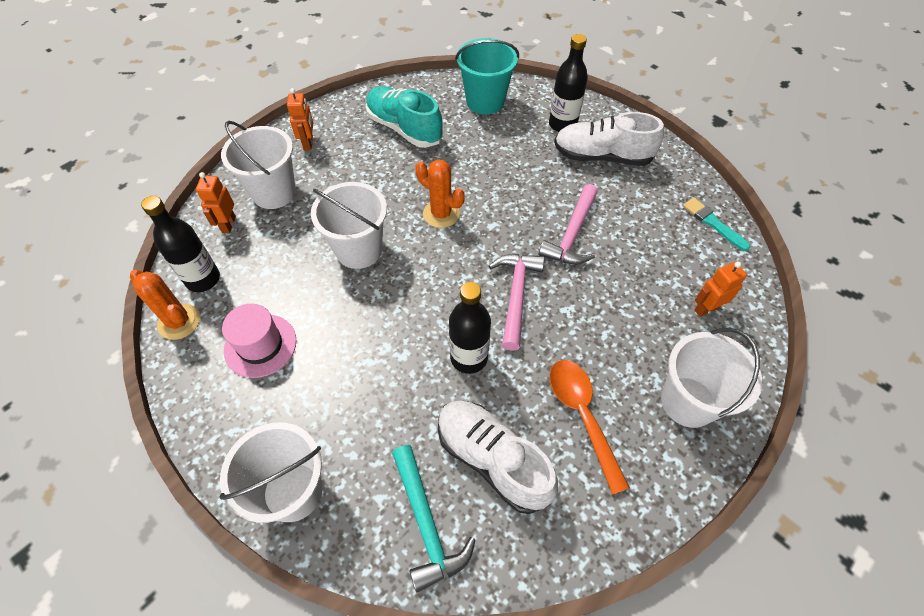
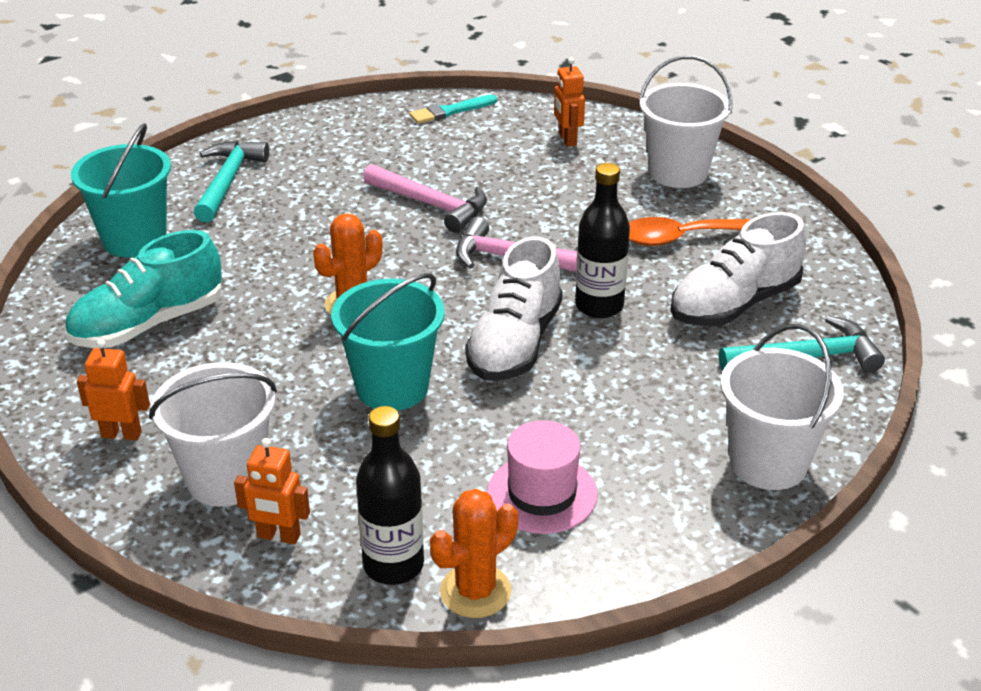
camera: 80 degrees left, 20 degrees down
(359, 250) = (392, 387): white bucket -> turquoise bucket
(562, 124) = (228, 181): black bottle -> turquoise hammer
(602, 156) = (306, 162): white shoe -> white shoe (515, 343)

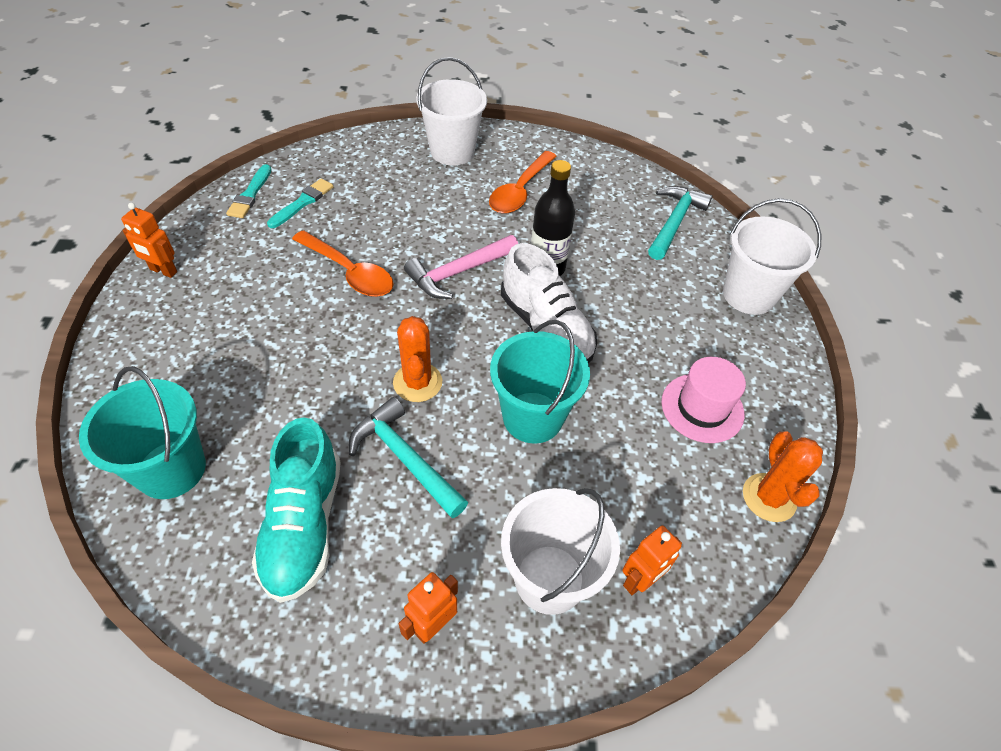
camera: 55 degrees left, 15 degrees up
(228, 181) = (169, 361): turquoise hammer -> turquoise hammer (405, 458)
(393, 565) = (716, 527): black bottle -> none
(431, 205) = (349, 272): pink hammer -> orange spoon
(479, 138) = (302, 203): none -> turquoise brush
(567, 139) = (358, 169): orange robot -> orange robot (163, 271)
(734, 304) = (601, 215): white shoe -> none

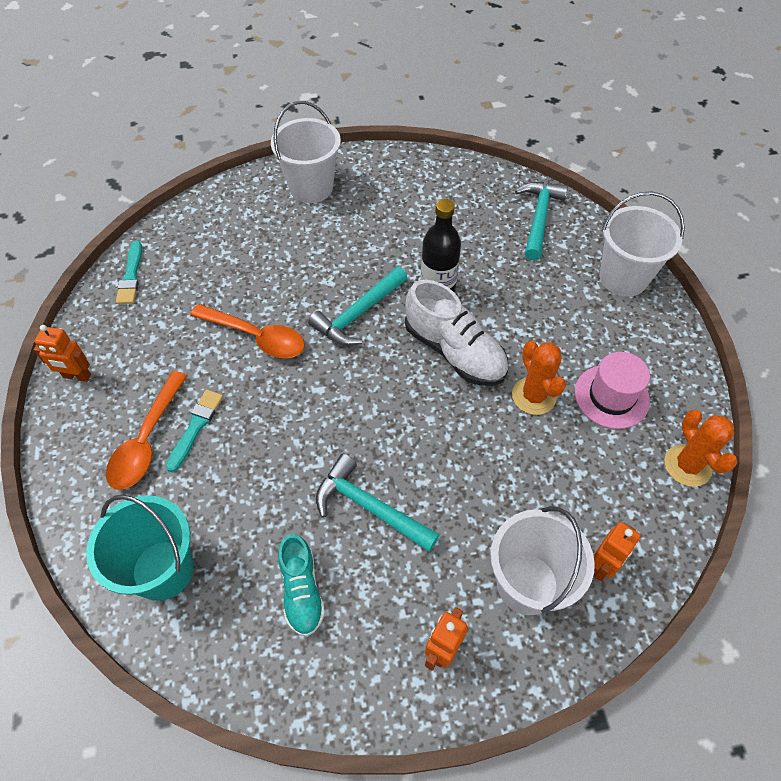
camera: 10 degrees left, 5 degrees up
(302, 203) = (185, 274): turquoise brush -> turquoise brush (196, 427)
(304, 525) = (301, 591): turquoise shoe -> turquoise shoe, size x0.63
(417, 382) = (356, 432): orange cactus -> orange cactus (533, 396)
(458, 272) = (358, 314): pink hammer -> turquoise hammer
(520, 191) = (389, 216): orange spoon -> orange spoon (147, 440)
(532, 417) = (469, 441): turquoise bucket -> none

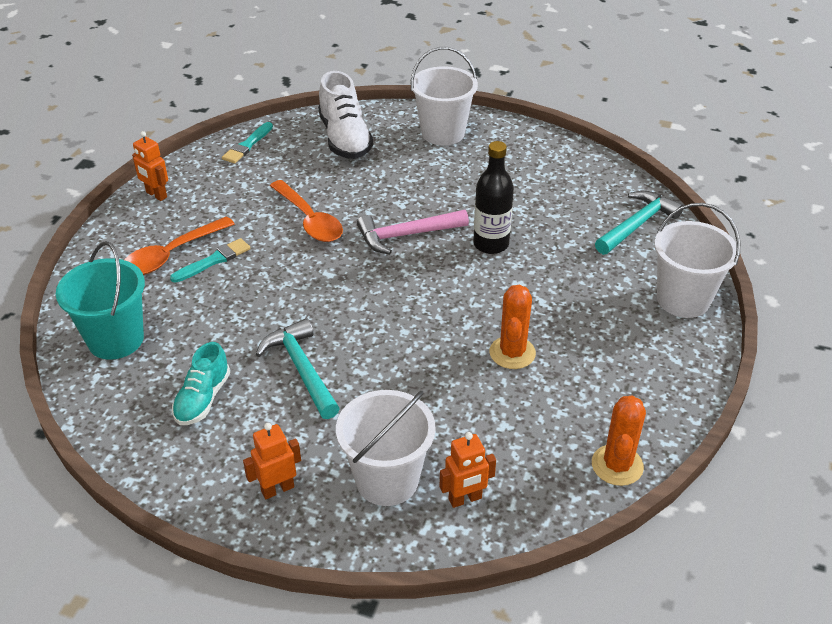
camera: 30 degrees right, 15 degrees down
(358, 314) = (406, 235): turquoise hammer -> pink hammer
(454, 352) = (468, 293): white shoe -> white shoe (345, 139)
(611, 396) = (587, 383): pink hat -> none

